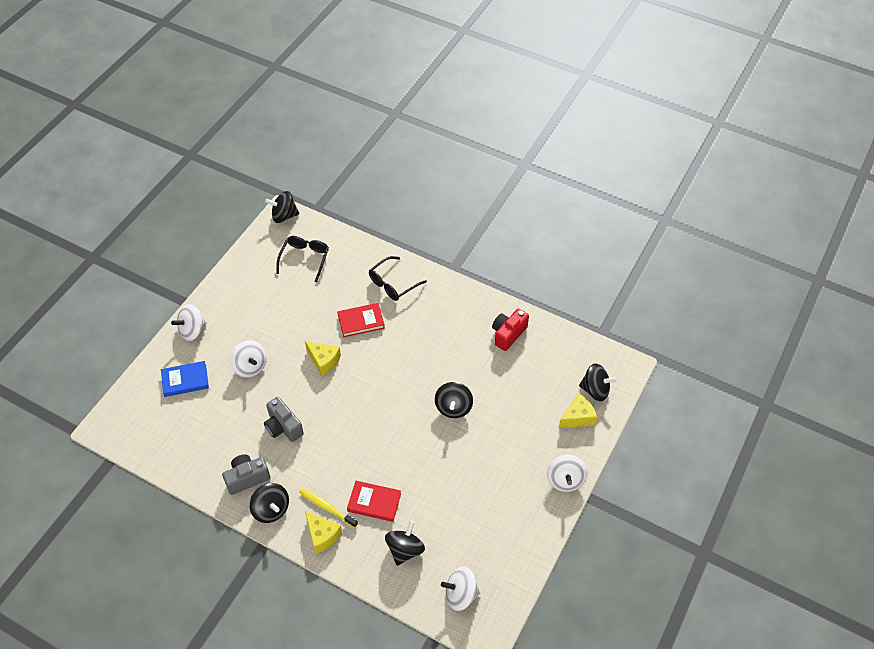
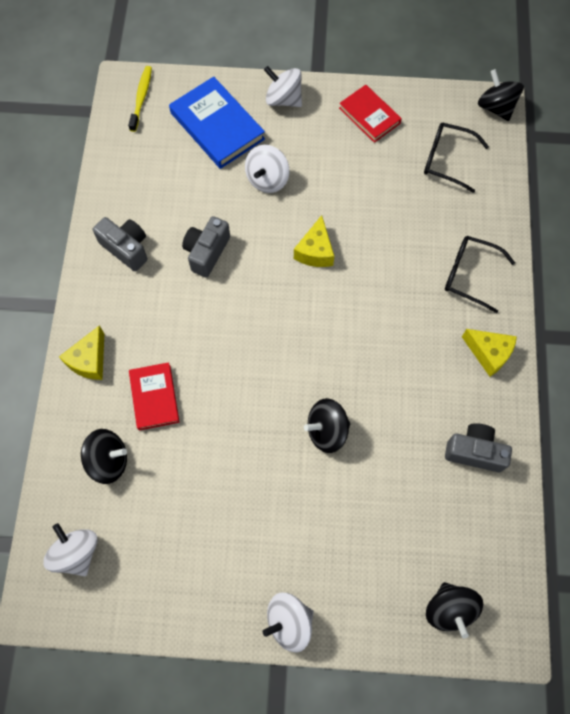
camera: 65 degrees right, 15 degrees up
(185, 380) = (217, 126): blue book -> blue book, size x1.57
(271, 509) = (99, 292): black spinning top -> none
(304, 259) = (447, 160): black glasses -> black glasses turned 150 degrees counterclockwise
(327, 507) = (126, 348): yellow toothbrush -> yellow toothbrush (141, 98)
(361, 321) = (393, 265): red book -> red book (369, 115)
(508, 334) = (474, 452): red camera -> grey camera
(578, 417) = (393, 601): yellow cheese -> yellow cheese (489, 353)

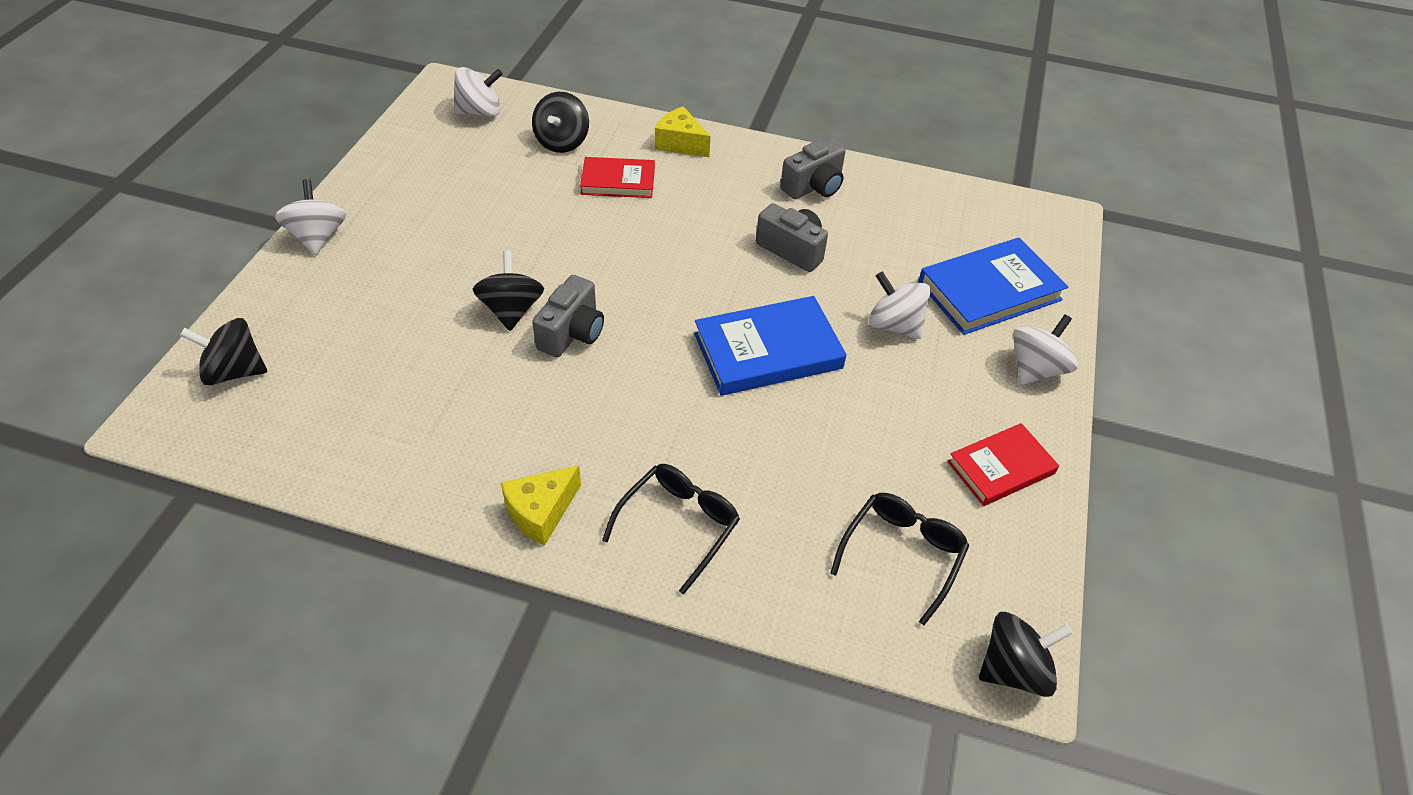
camera: 100 degrees right, 20 degrees down
(141, 98) = (1039, 229): yellow toothbrush -> none
(315, 251) = (768, 351): yellow cheese -> blue book
(474, 452) = (407, 451): grey camera -> grey camera (572, 333)

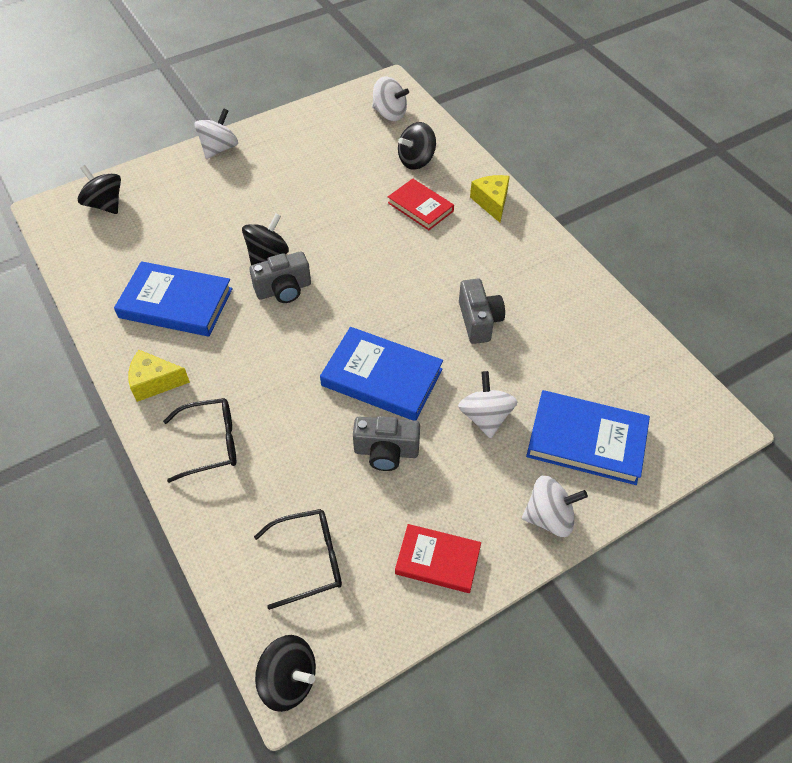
camera: 45 degrees right, 5 degrees up
(464, 419) = (176, 303): none -> blue book
(814, 186) = (549, 285): grey camera -> grey camera (386, 451)

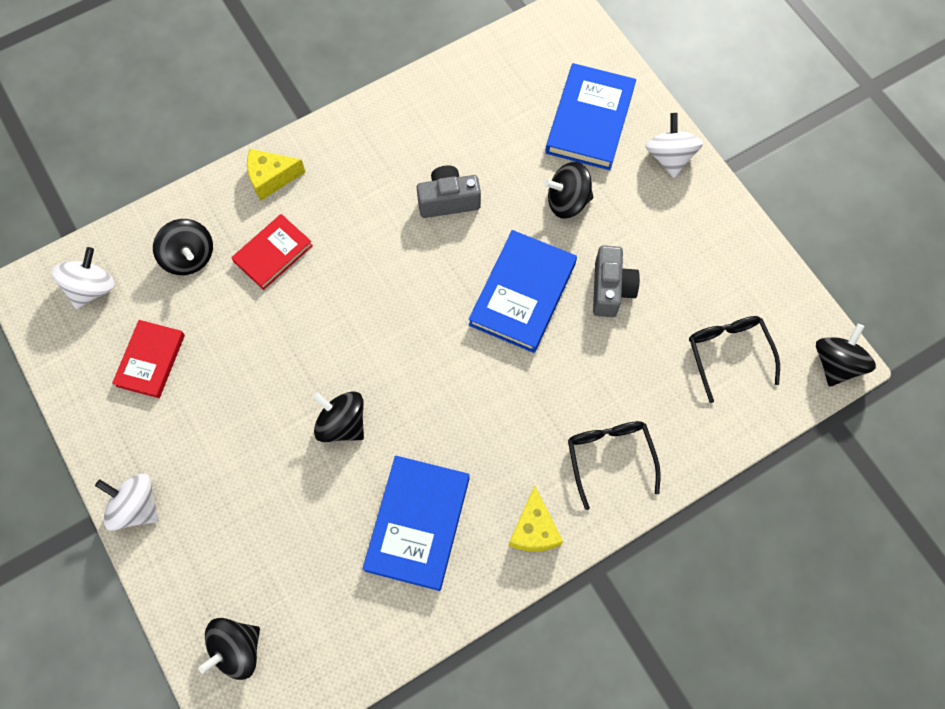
camera: 90 degrees left, 15 degrees up
(284, 290) = (399, 400): grey camera -> none
(437, 560) = (718, 247): red book -> red book (151, 360)
(485, 417) = (567, 201): white spinning top -> black spinning top

